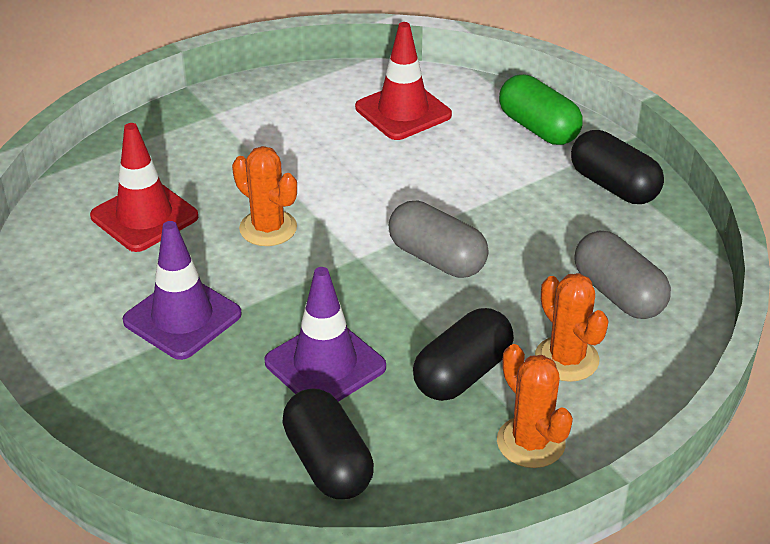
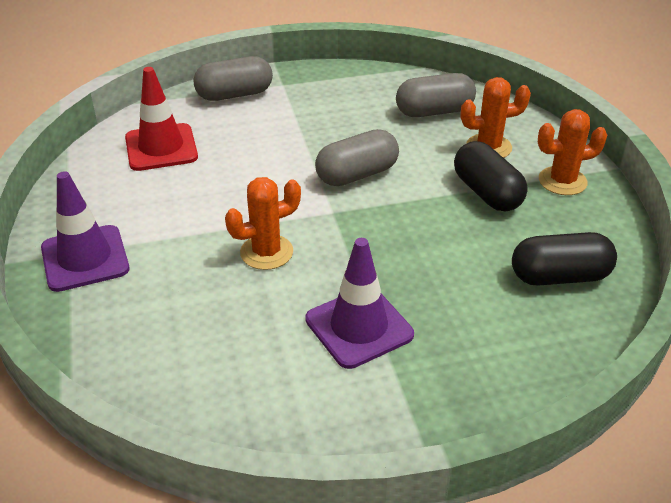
camera: 70 degrees left, 0 degrees up
(144, 216) = (198, 328): red traffic cone -> none
(325, 364) = (452, 255): purple traffic cone -> purple traffic cone (85, 258)
(538, 128) = (234, 94): green capsule -> grey capsule
(613, 186) = (322, 83): black capsule -> none

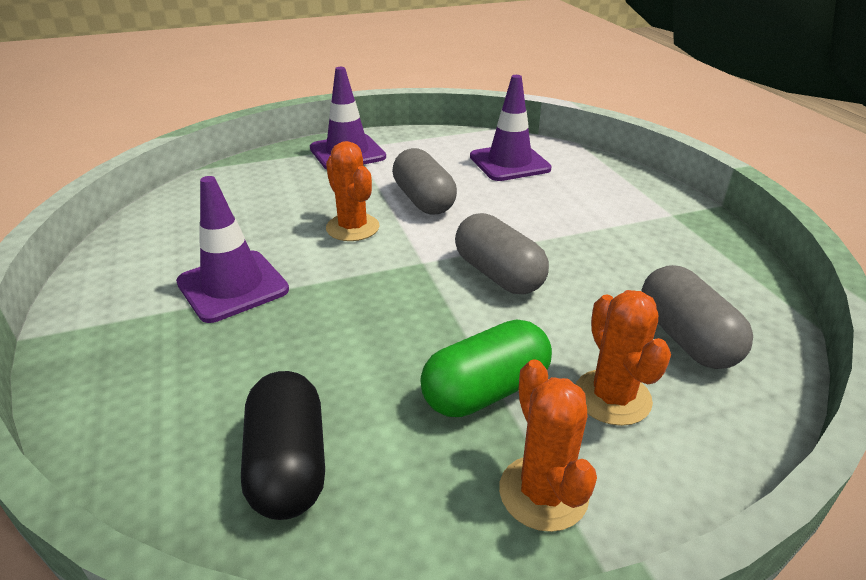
camera: 85 degrees right, 5 degrees down
(161, 148) = (509, 163): red traffic cone -> purple traffic cone
(234, 94) = (627, 188): grey capsule -> grey capsule (423, 200)
(487, 193) = (485, 391): black capsule -> green capsule

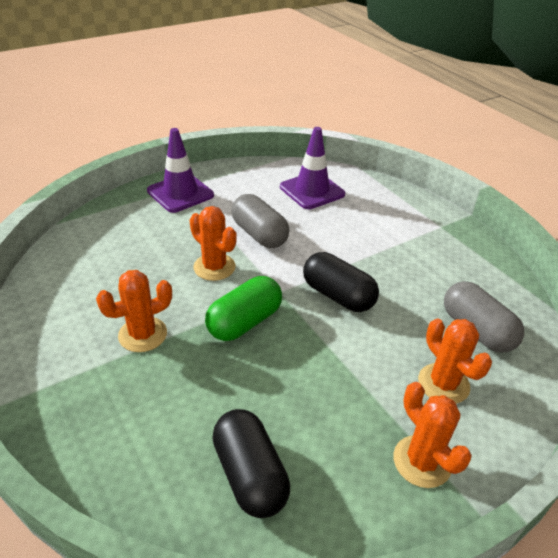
camera: 15 degrees left, 5 degrees up
(233, 286) = (143, 334): purple traffic cone -> orange cactus
(485, 391) = (361, 393): green capsule -> green capsule (244, 322)
(498, 274) = (338, 296): grey capsule -> black capsule

